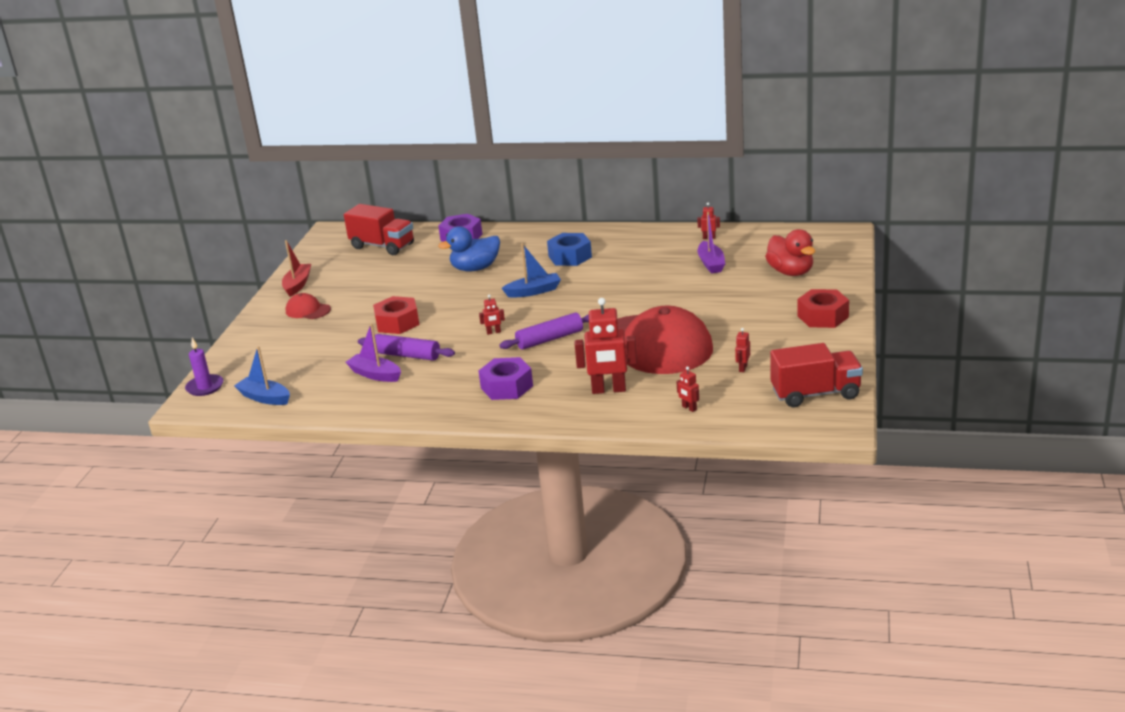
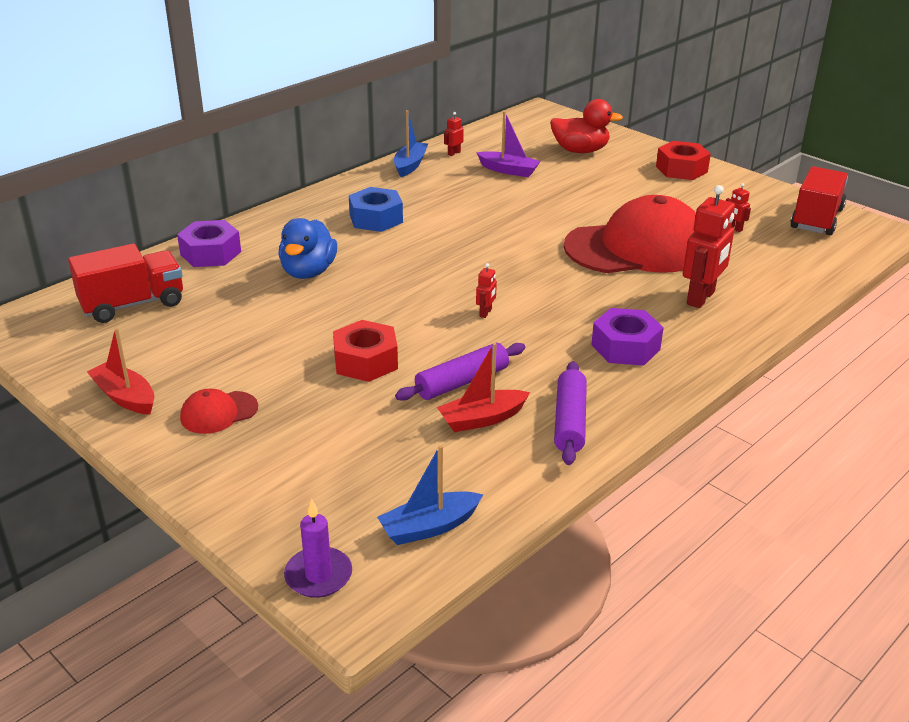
camera: 60 degrees left, 5 degrees up
(375, 375) = (482, 419): purple boat -> red boat
(533, 291) = (424, 261): blue boat -> blue boat (410, 165)
(550, 339) = (548, 289): purple rolling pin -> purple rolling pin (569, 421)
(689, 408) = (782, 275): red robot -> none

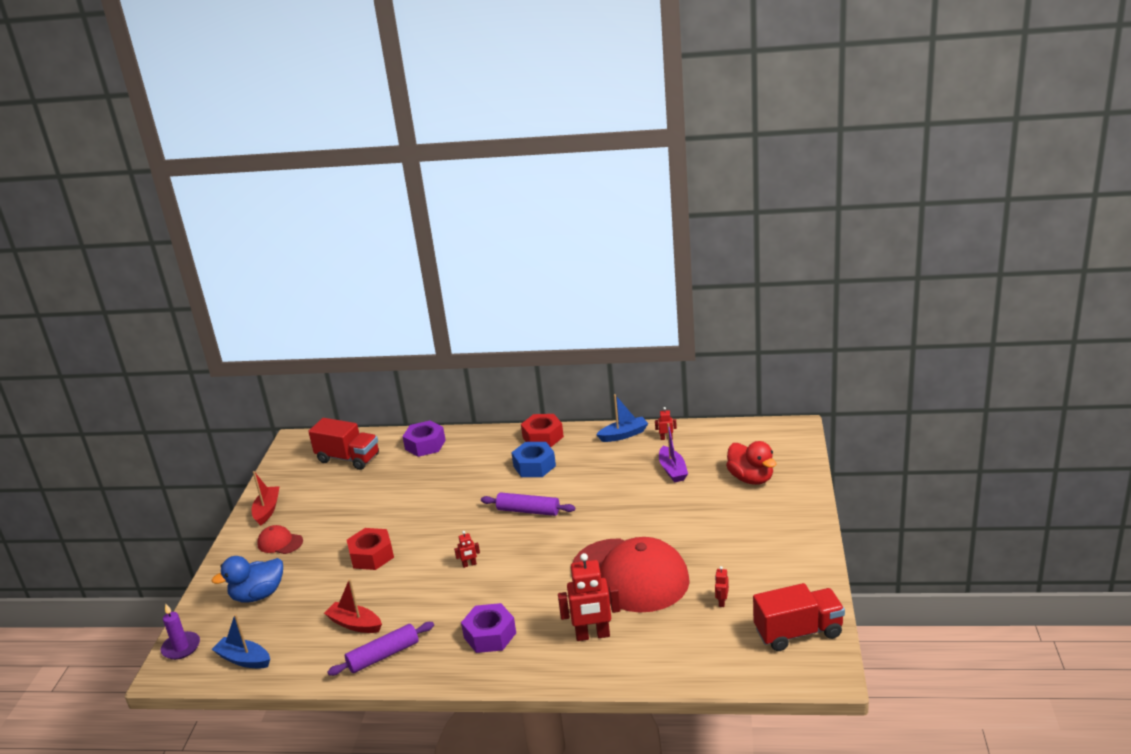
camera: 55 degrees right, 5 degrees down
(308, 272) = (443, 484): blue duck -> blue duck (258, 595)
(462, 382) = (385, 597): purple rolling pin -> purple rolling pin (528, 511)
(681, 169) = (790, 533): red nut -> red nut (543, 437)

